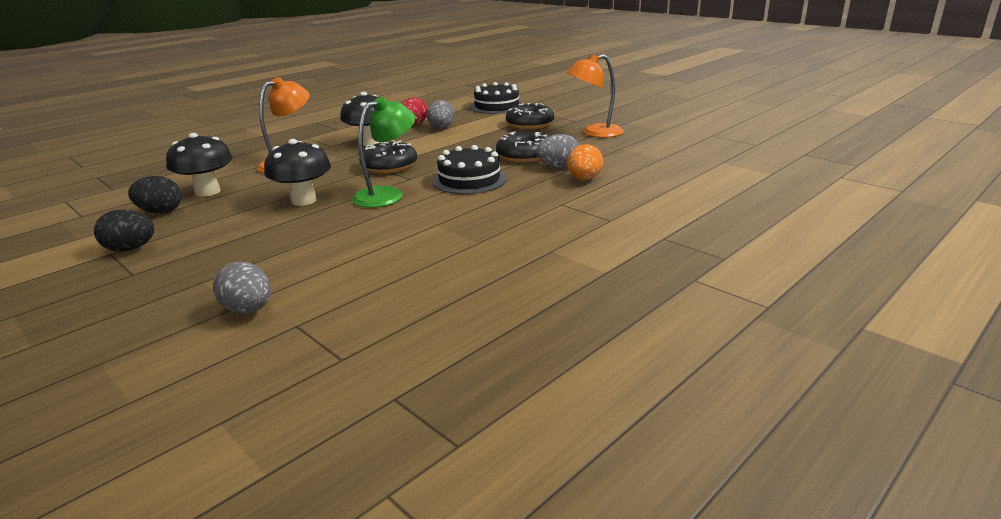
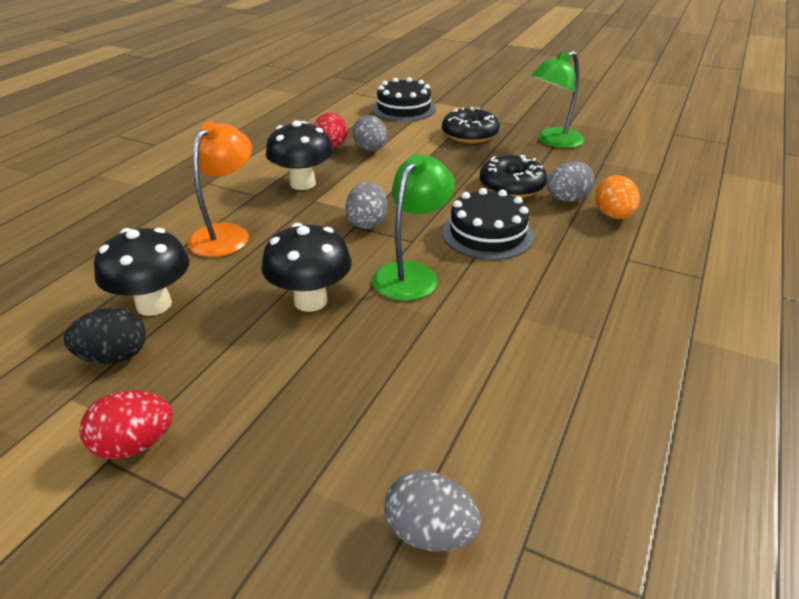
camera: 20 degrees left, 10 degrees up
(130, 249) = (134, 445): black egg -> red egg
(389, 166) = (367, 223): black donut -> grey egg
(594, 133) = (553, 141): orange lamp -> green lamp

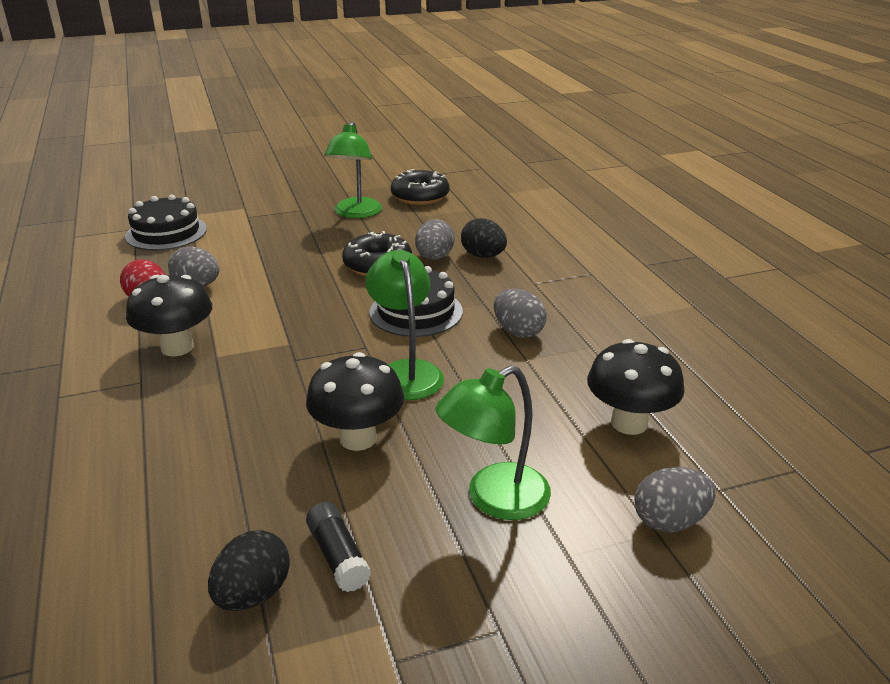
camera: 45 degrees left, 5 degrees down
(134, 445) = (398, 633): red egg -> none
(154, 305) = (212, 531): black mushroom -> black mushroom (629, 423)
(183, 369) = (338, 556): none -> black glue stick
(226, 234) = (175, 431): orange lamp -> none
(327, 405) = (494, 499): none -> green lamp
(367, 223) = (302, 351): grey egg -> grey egg (518, 331)
(469, 134) = (273, 234): black donut -> black donut (420, 196)
(613, 216) = (483, 256): orange egg -> black egg

